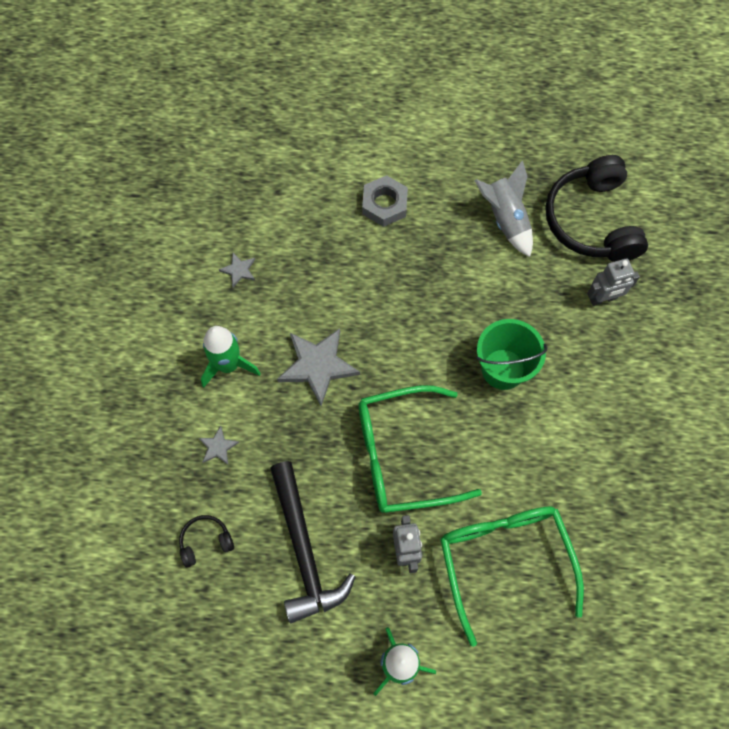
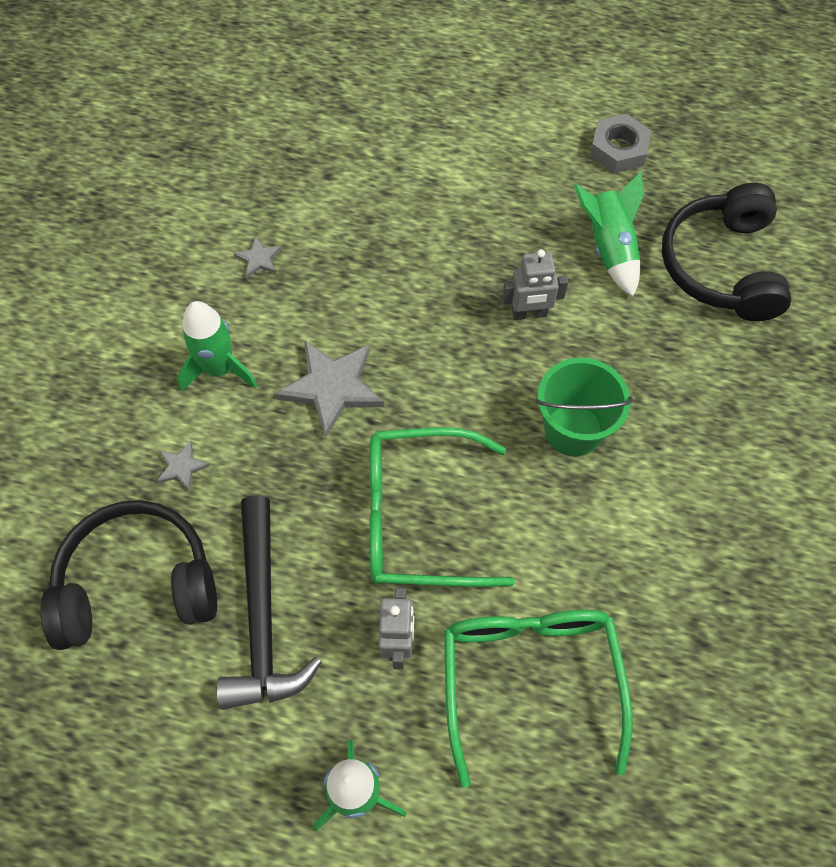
camera: 10 degrees right, 5 degrees down
(205, 541) = (137, 583): black headphones -> black headphones, size x2.28
(384, 204) = (458, 209): grey nut -> grey nut (618, 149)
(505, 219) = (609, 248): grey rocket -> green rocket
(603, 299) = (721, 363): grey robot -> grey robot (529, 314)

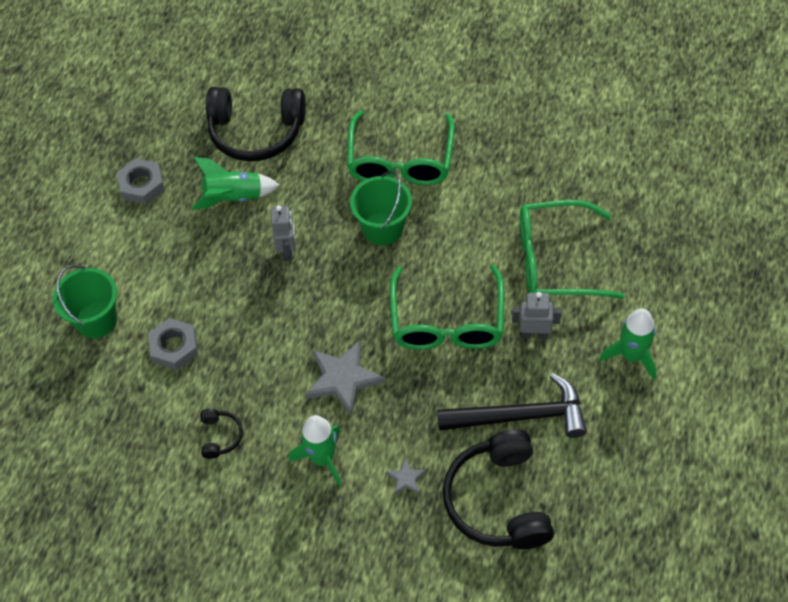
camera: 85 degrees left, 5 degrees down
(259, 259) = (220, 436): grey star -> black headphones
(382, 203) = (174, 347): none -> grey nut
(420, 125) = (96, 320): none -> green bucket
(696, 451) = (400, 161): none -> green glasses

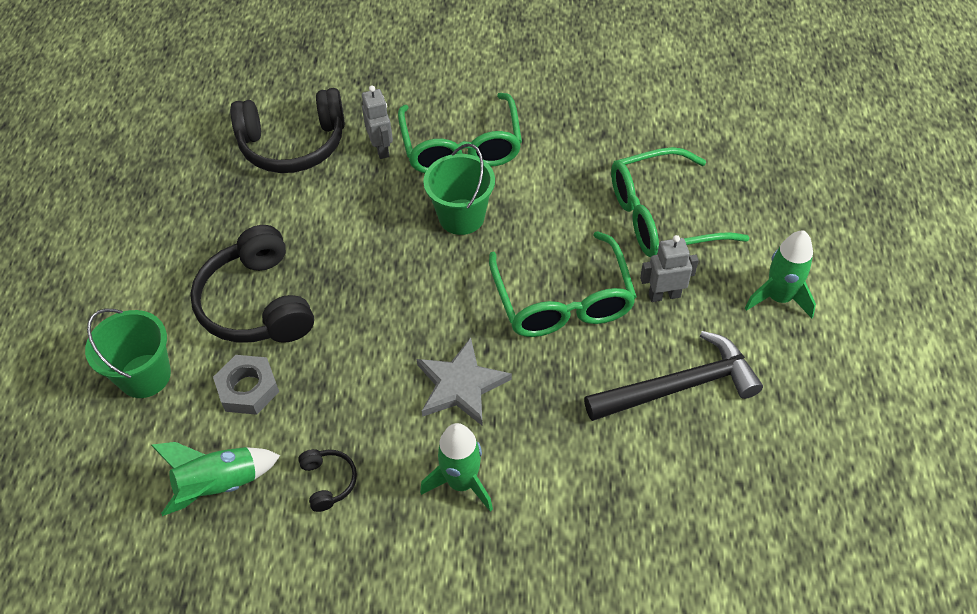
camera: 15 degrees left, 5 degrees down
(142, 185) = (172, 219): grey nut -> none
(234, 197) = (283, 214): green rocket -> green rocket (219, 485)
(287, 250) = (359, 258): grey robot -> grey robot (381, 149)
(406, 478) = (569, 485): grey star -> none
(498, 500) = (685, 488): black headphones -> black headphones (256, 304)

